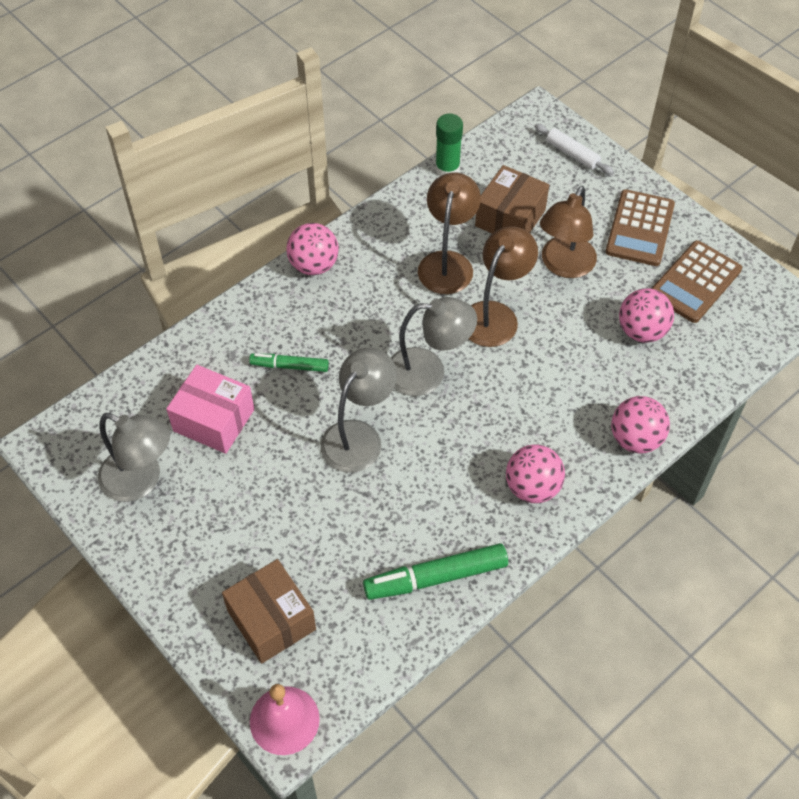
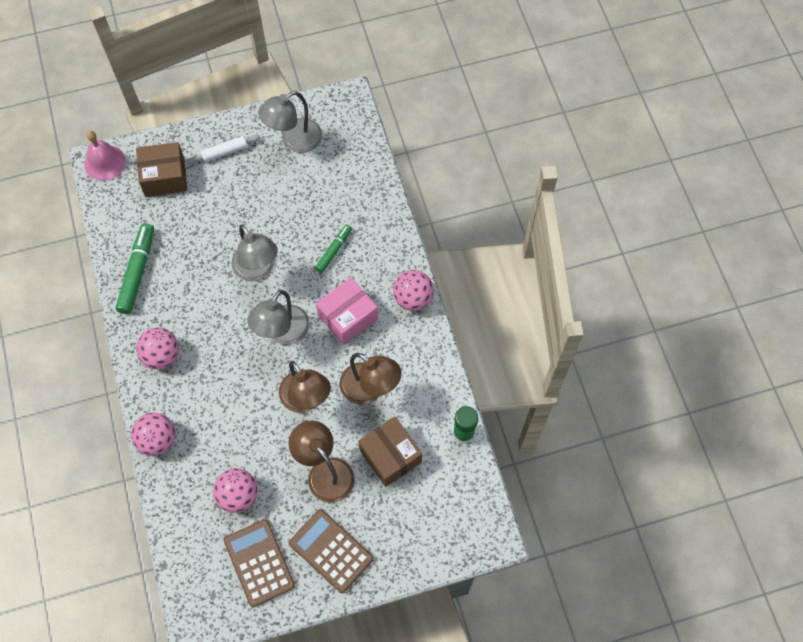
camera: 115 degrees right, 10 degrees up
(214, 420) = (316, 193): pink box -> pink box (348, 317)
(572, 154) = (434, 541): white rolling pin -> white rolling pin (225, 152)

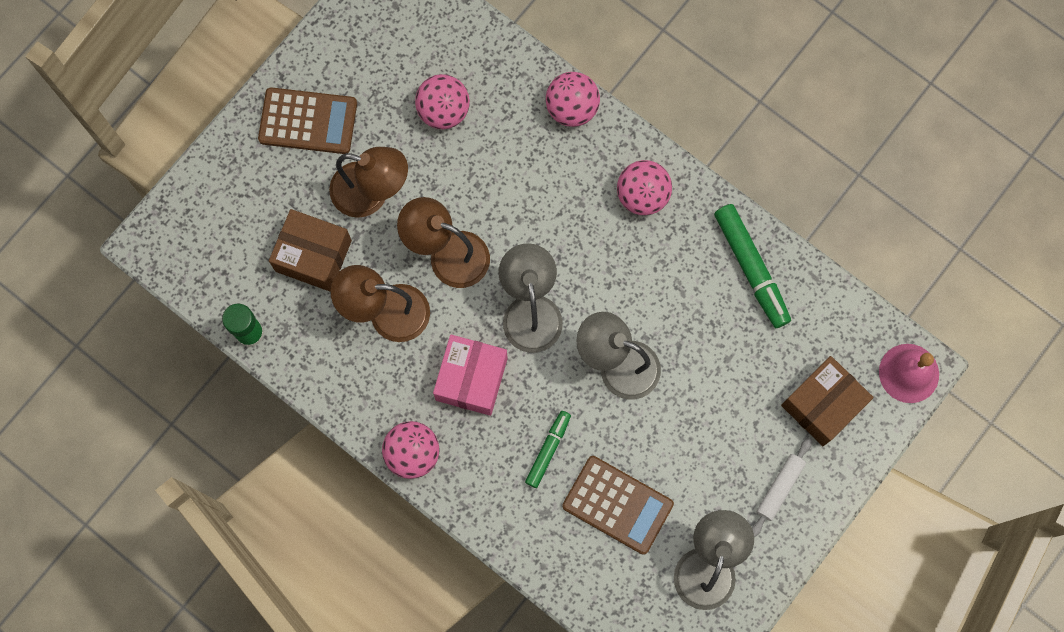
camera: 145 degrees right, 10 degrees up
(259, 562) = (372, 63): brown calculator -> brown calculator (617, 505)
(334, 250) = (548, 450): green marker -> green marker turned 150 degrees counterclockwise

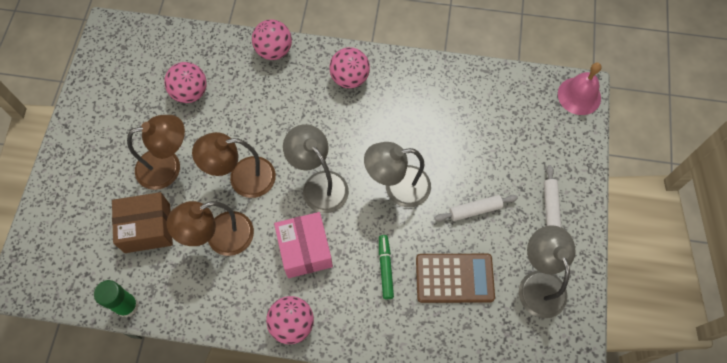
camera: 30 degrees left, 10 degrees down
(308, 121) = (99, 144): brown calculator -> none
(690, 441) = (475, 210): none -> white rolling pin
(751, 268) = (444, 85): green marker -> none
(822, 404) = (541, 142): brown box -> none

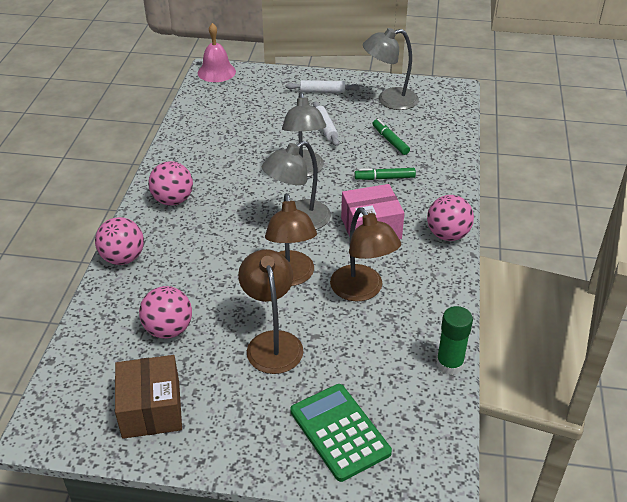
camera: 90 degrees left, 25 degrees down
(74, 216) = (340, 432): none -> green calculator
(147, 228) = (353, 354): brown box -> brown box (151, 409)
(454, 278) = (390, 141): brown calculator -> green marker

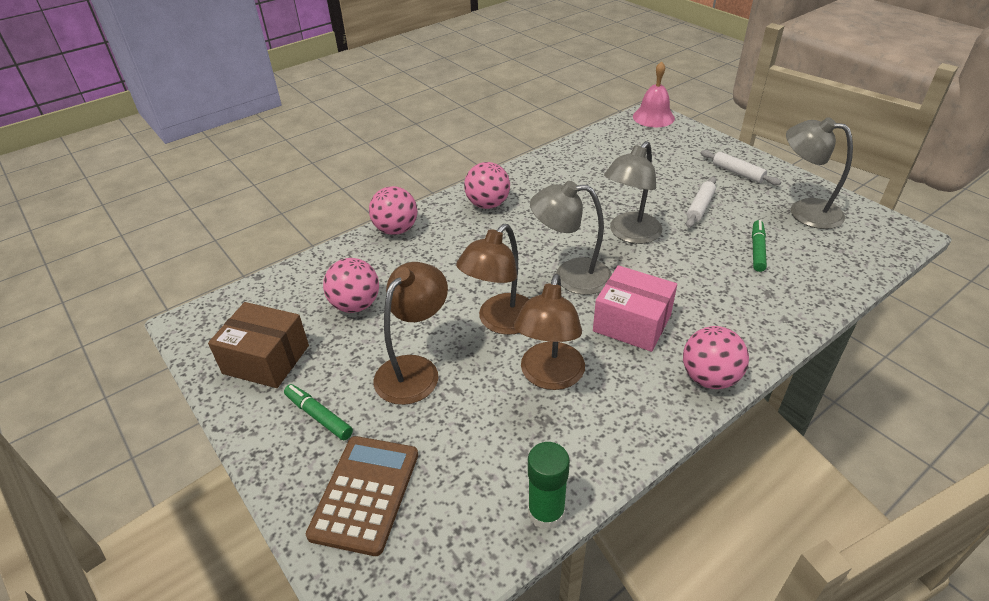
camera: 45 degrees right, 0 degrees up
(151, 409) = (266, 359): brown box -> brown box turned 75 degrees clockwise
(340, 432) = (365, 494): green calculator -> brown calculator
(384, 178) = (706, 283): green marker -> green marker (318, 416)

